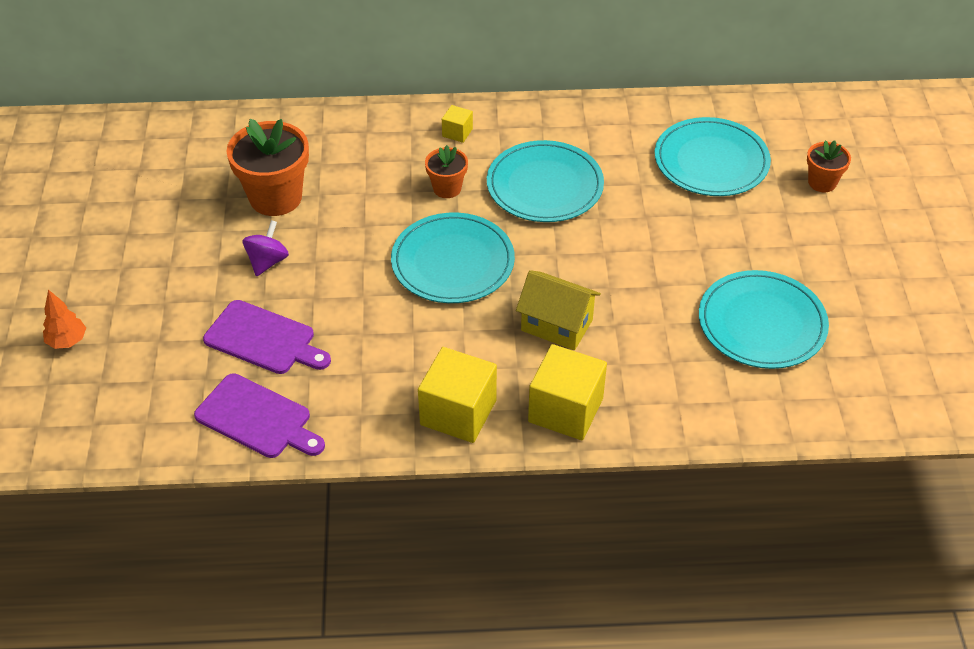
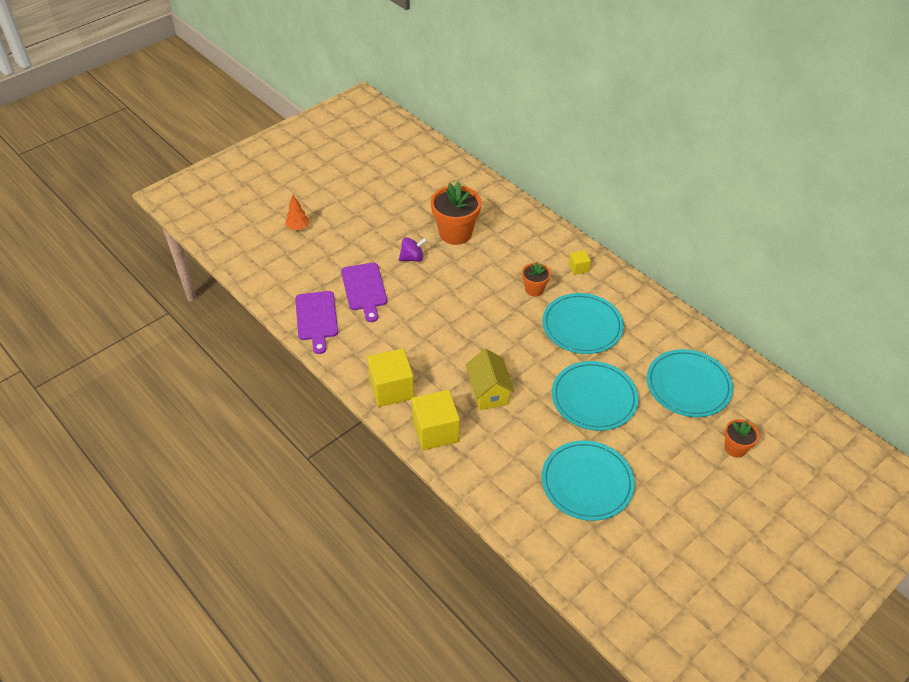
camera: 50 degrees right, 0 degrees up
(452, 262) = (486, 324): turquoise plate -> turquoise plate (594, 398)

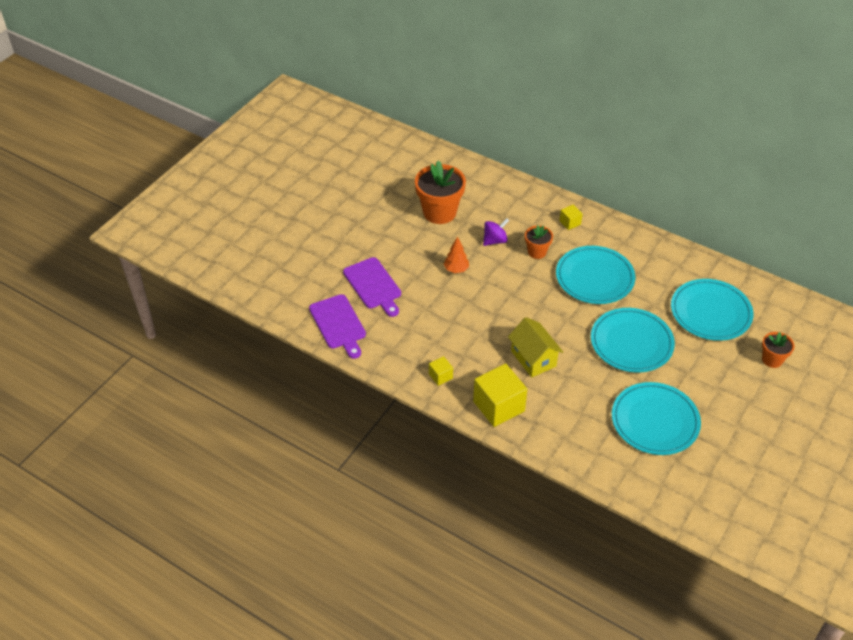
camera: 15 degrees left, 0 degrees up
(298, 227) = (280, 237): orange tree -> orange tree (456, 269)
(391, 389) = (440, 376): yellow cube -> yellow cube, size x0.48
(412, 258) = (408, 245): purple spinning top -> purple spinning top (495, 240)

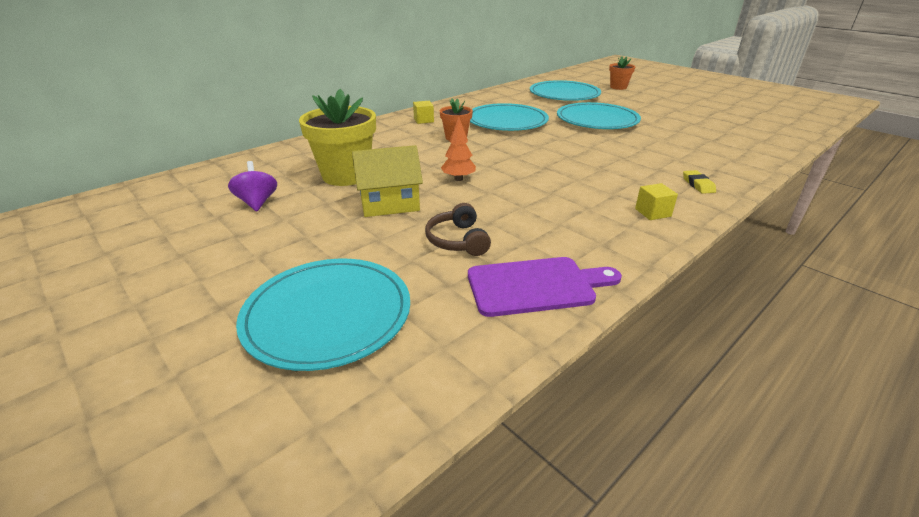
camera: 75 degrees left, 15 degrees down
(373, 285) = (458, 240): purple cutting board -> brown headphones
(439, 212) = (346, 175): orange flower pot -> yellow flower pot
(495, 240) = (423, 153): purple spinning top -> purple spinning top (257, 202)
(498, 406) = (698, 185): yellow cube -> yellow eraser
(533, 359) = (618, 159): yellow house -> yellow house (389, 204)
(655, 421) = (695, 125): turquoise plate -> turquoise plate (328, 315)

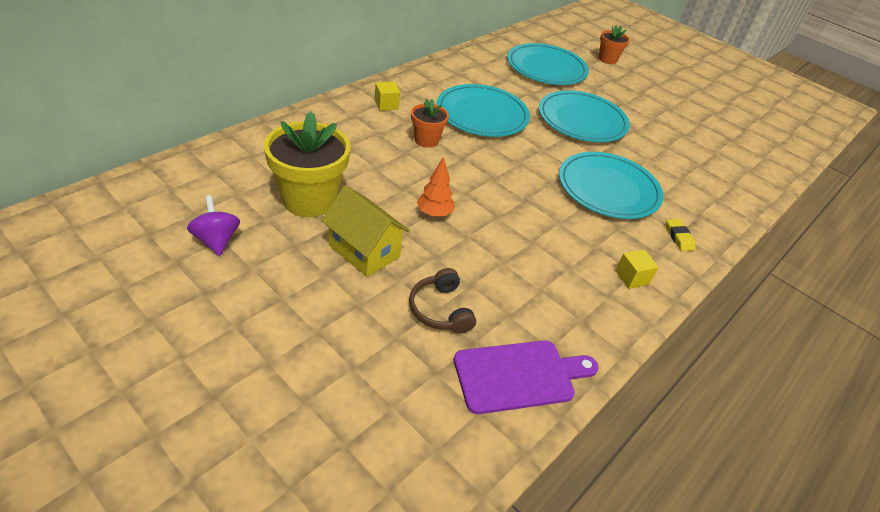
camera: 10 degrees left, 10 degrees up
(328, 315) = (323, 409): turquoise plate -> turquoise plate (608, 188)
(389, 204) = (364, 251): yellow house -> yellow house turned 60 degrees clockwise

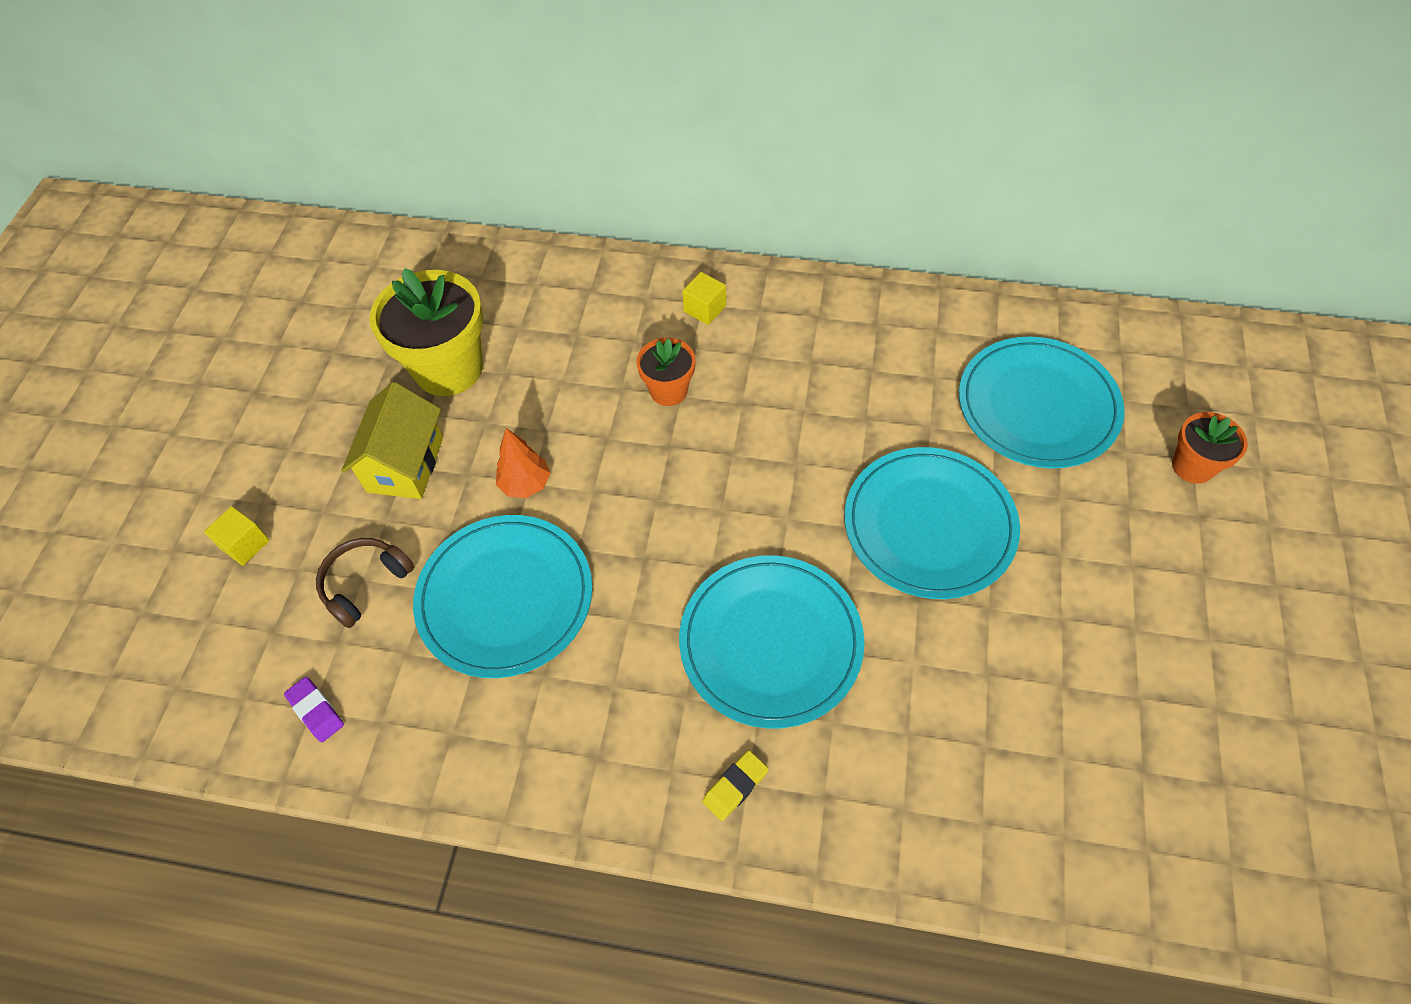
camera: 65 degrees right, 15 degrees up
(216, 240) = (327, 349): purple spinning top -> none
(482, 114) = (798, 407): turquoise plate -> turquoise plate (505, 598)
(519, 376) = (316, 711): purple cutting board -> purple eraser
(632, 277) = (584, 758): yellow cube -> yellow cube (245, 544)

